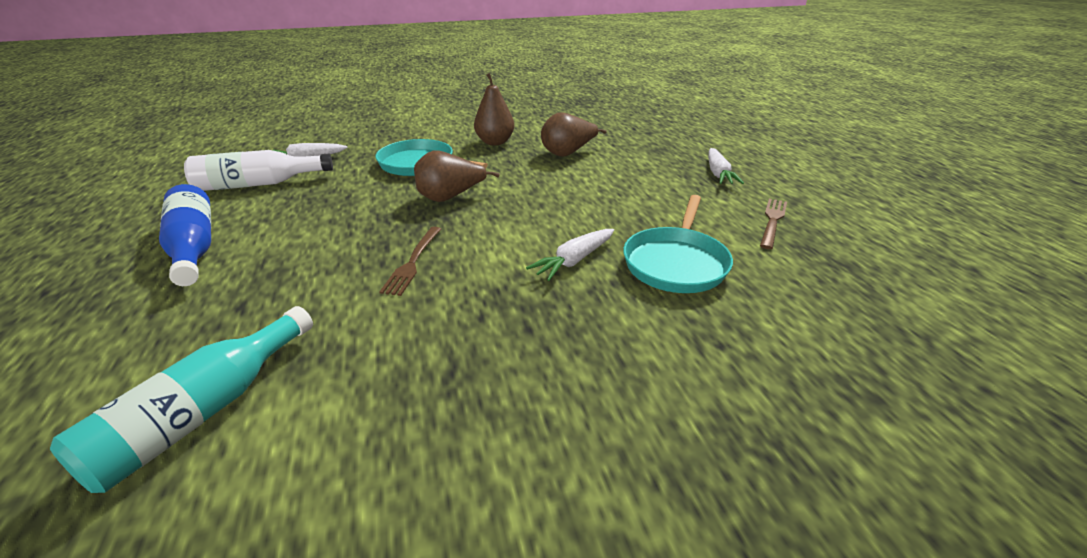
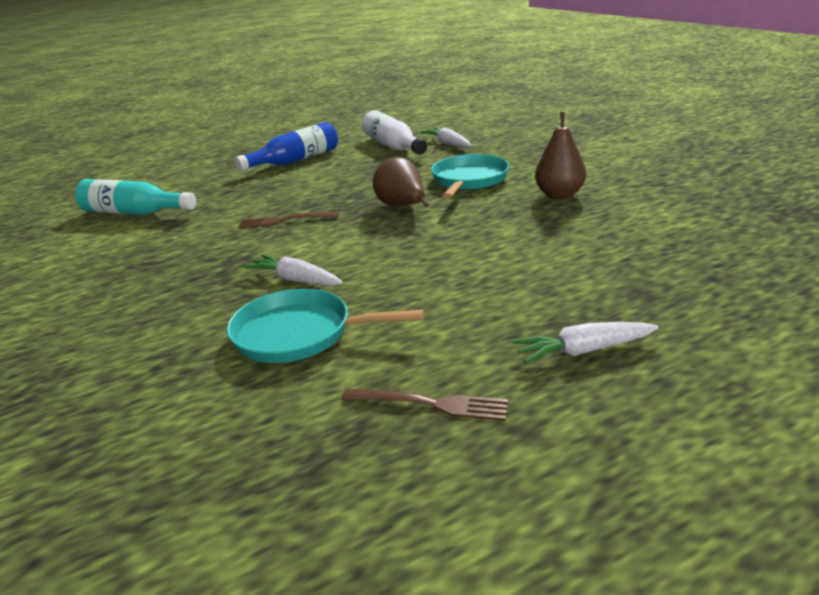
camera: 80 degrees right, 5 degrees down
(568, 153) = (563, 236): brown pear -> none

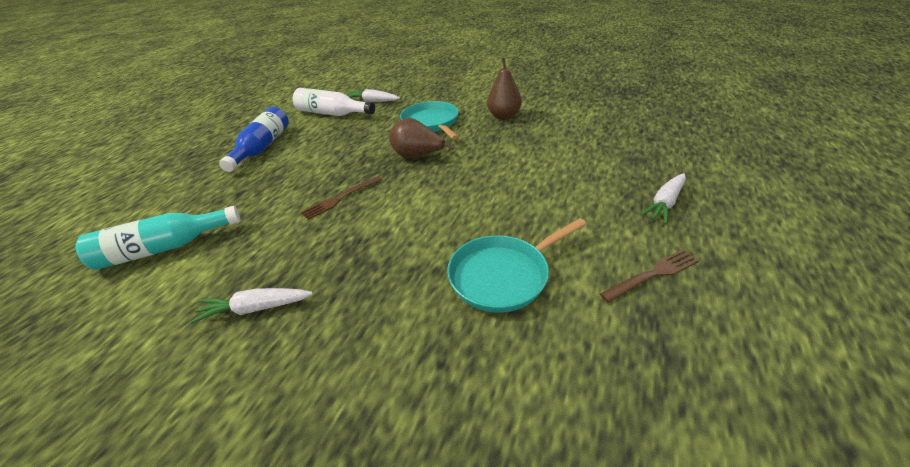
camera: 40 degrees left, 10 degrees up
(296, 280) = (432, 239): white carrot -> white carrot (255, 308)

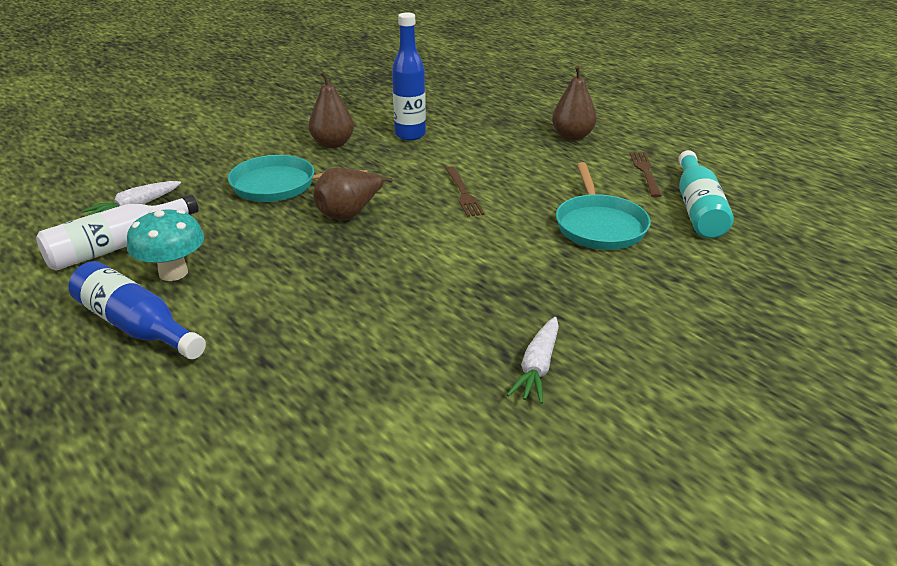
camera: 65 degrees left, 5 degrees down
(164, 248) = (340, 442): turquoise bottle -> turquoise bottle (698, 208)
(315, 135) = (173, 273): none -> turquoise mushroom
(340, 198) = (381, 281): brown fork -> brown fork (463, 193)
(554, 134) = (410, 135): none -> blue bottle
(665, 203) = (572, 136): white carrot -> brown pear

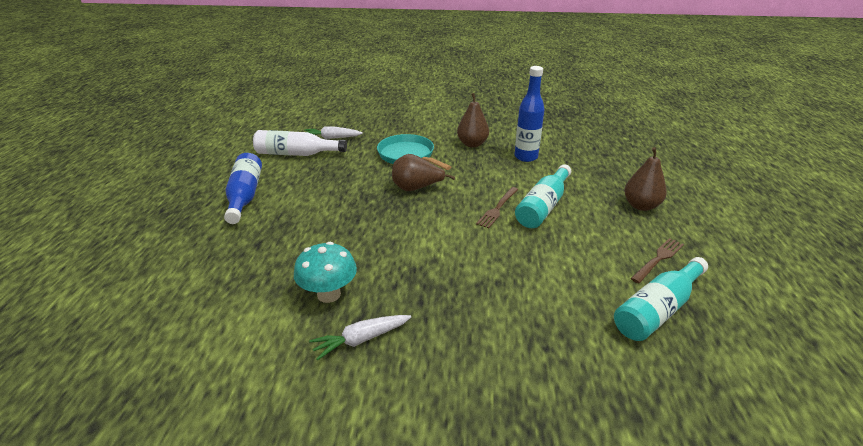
camera: 45 degrees right, 0 degrees up
(173, 273) = (295, 178): turquoise mushroom -> turquoise mushroom (329, 294)
(499, 173) = (543, 206): none -> turquoise bottle
(599, 226) = (553, 278): turquoise pan -> none

